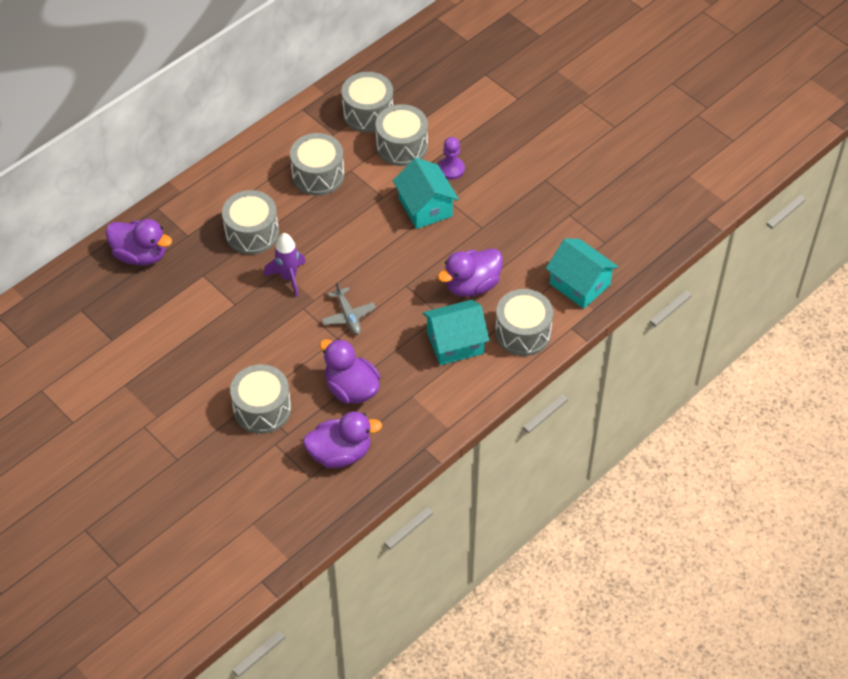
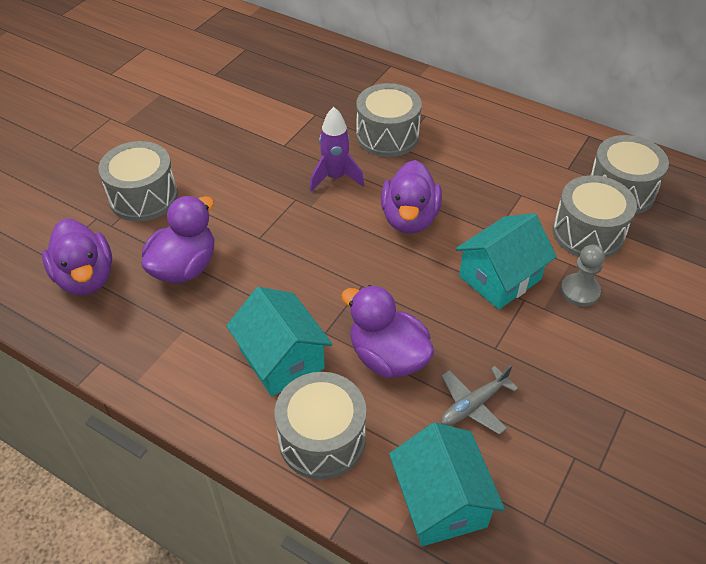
camera: 75 degrees right, 5 degrees down
(140, 255) = (325, 68): purple duck -> purple duck (409, 218)
(318, 175) = (497, 169): grey drum -> none
(348, 316) = (295, 240): grey plane -> grey plane (473, 405)
(451, 169) = (579, 291): purple pawn -> grey pawn
(580, 284) = (441, 501): turquoise house -> turquoise house turned 45 degrees counterclockwise

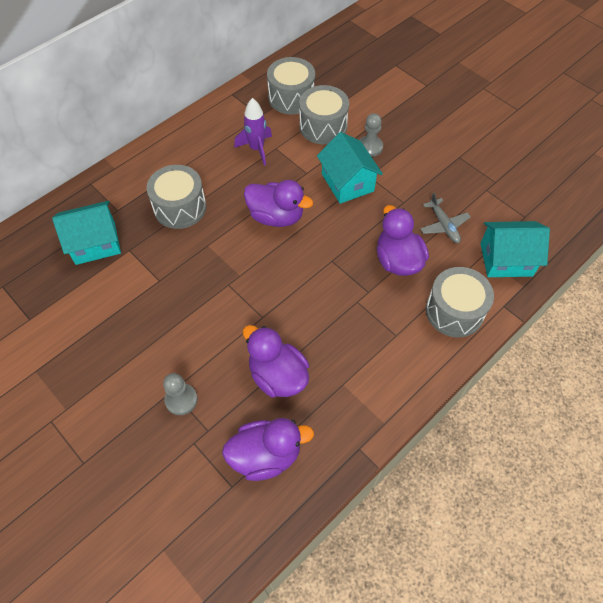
camera: 75 degrees left, 10 degrees up
(143, 197) = (181, 400): grey drum -> grey pawn
(282, 359) = (385, 322): turquoise house -> turquoise house (95, 243)
(335, 178) = (214, 252): purple rocket -> purple rocket (256, 149)
(387, 357) = (398, 260): purple duck -> purple duck turned 105 degrees clockwise

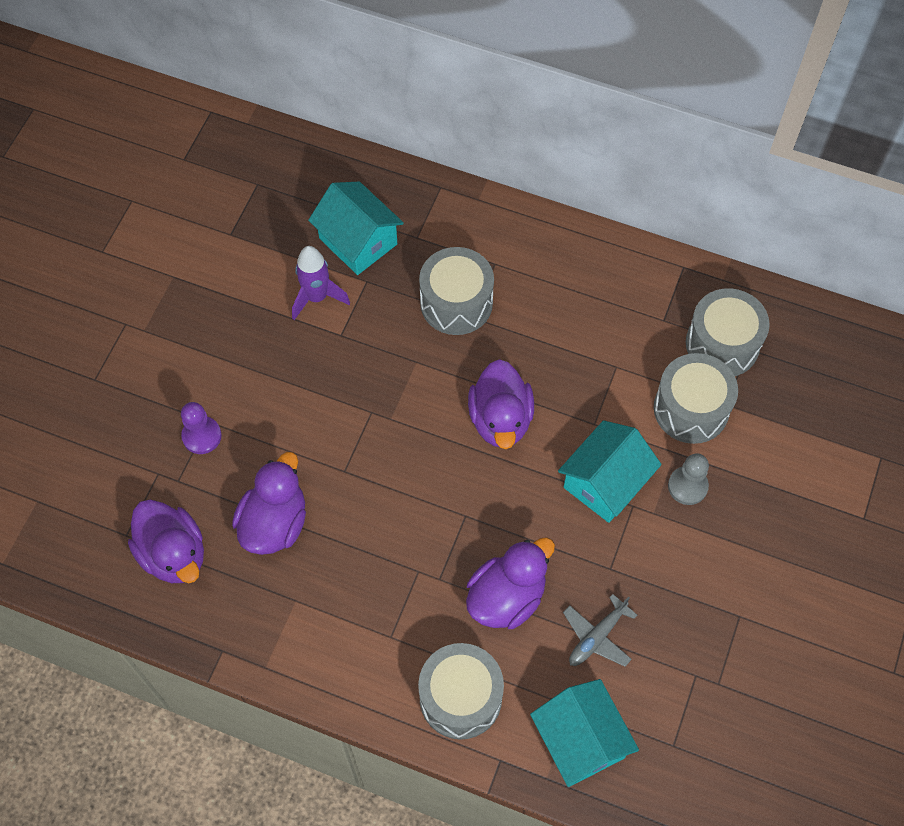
camera: 65 degrees right, 5 degrees up
(181, 400) = (201, 436): grey pawn -> purple pawn
(256, 149) = (601, 344): purple rocket -> purple rocket (317, 297)

